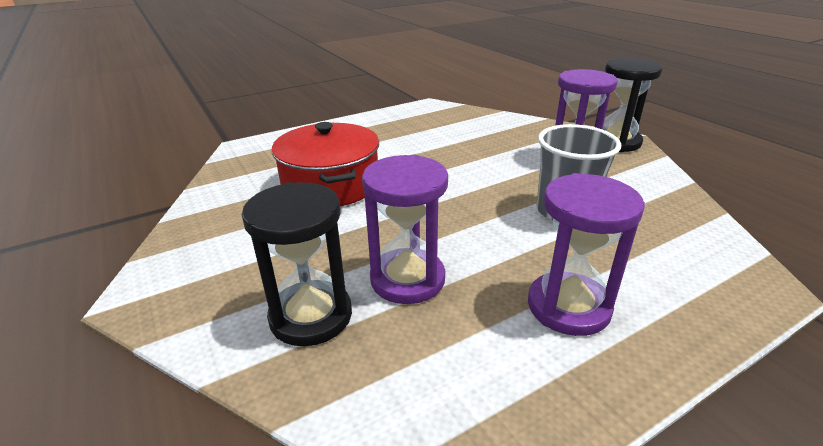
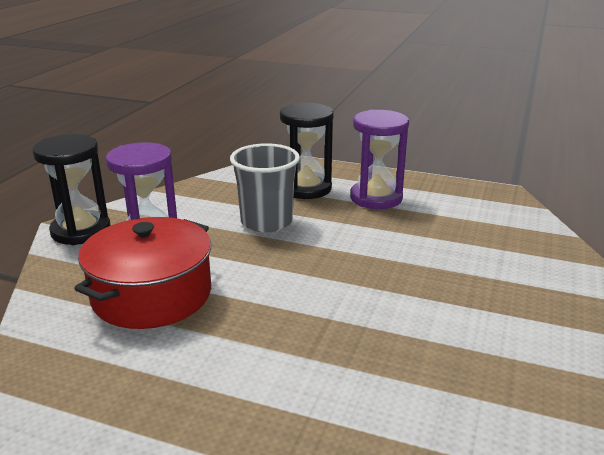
camera: 130 degrees left, 5 degrees down
(311, 316) = (523, 263): black hourglass -> black hourglass (306, 188)
(331, 184) = (388, 358): red pot -> red pot (152, 295)
(407, 279) = (438, 248): purple hourglass -> none

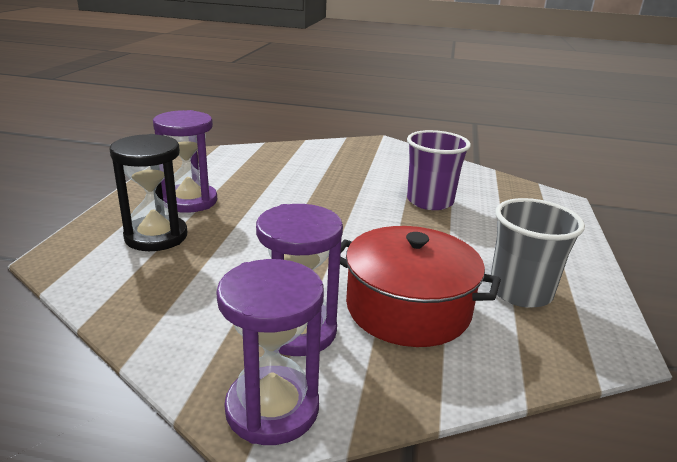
camera: 100 degrees left, 0 degrees up
(81, 231) = (272, 408): black hourglass -> purple hourglass
(266, 222) = (242, 256): grey cup -> grey cup (520, 292)
(394, 355) = (430, 201): none -> purple cup

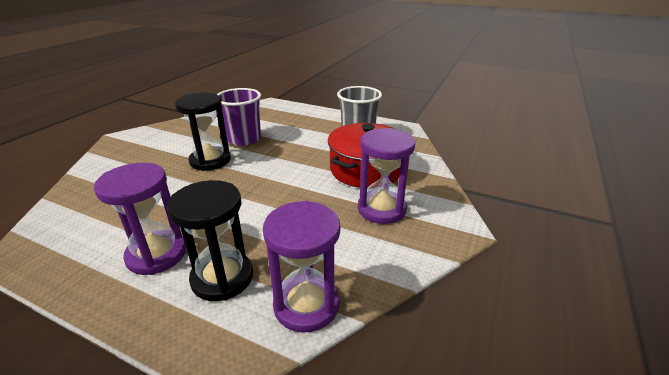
camera: 75 degrees left, 5 degrees up
(272, 408) = (447, 224): purple hourglass -> purple hourglass (306, 305)
(362, 192) = (210, 160): none -> black hourglass

